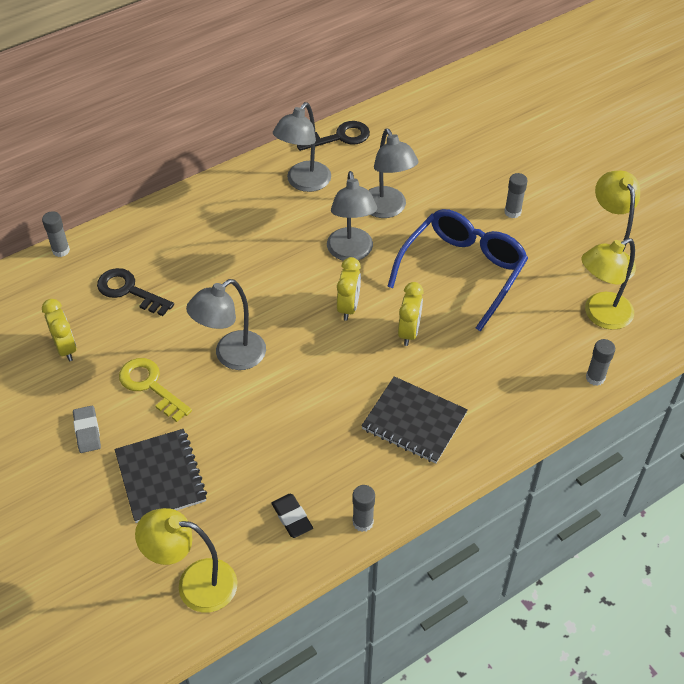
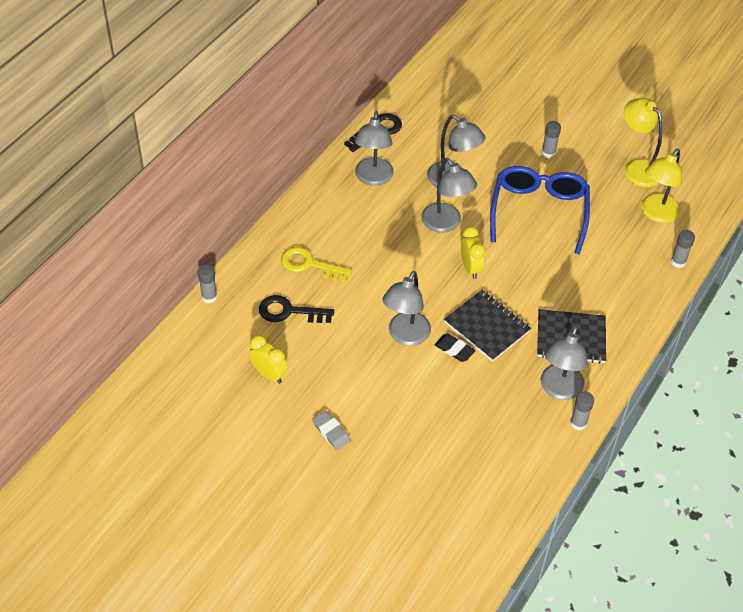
camera: 25 degrees left, 0 degrees up
(150, 386) = (357, 380): yellow key -> yellow key (309, 264)
(160, 477) = (411, 445): black notebook -> black notebook (487, 327)
(194, 583) = (486, 511): yellow lamp -> none
(292, 517) = (526, 438): black eraser -> black eraser (454, 349)
(364, 475) = (559, 390): none -> grey lamp
(409, 332) = (527, 272): yellow clock -> none

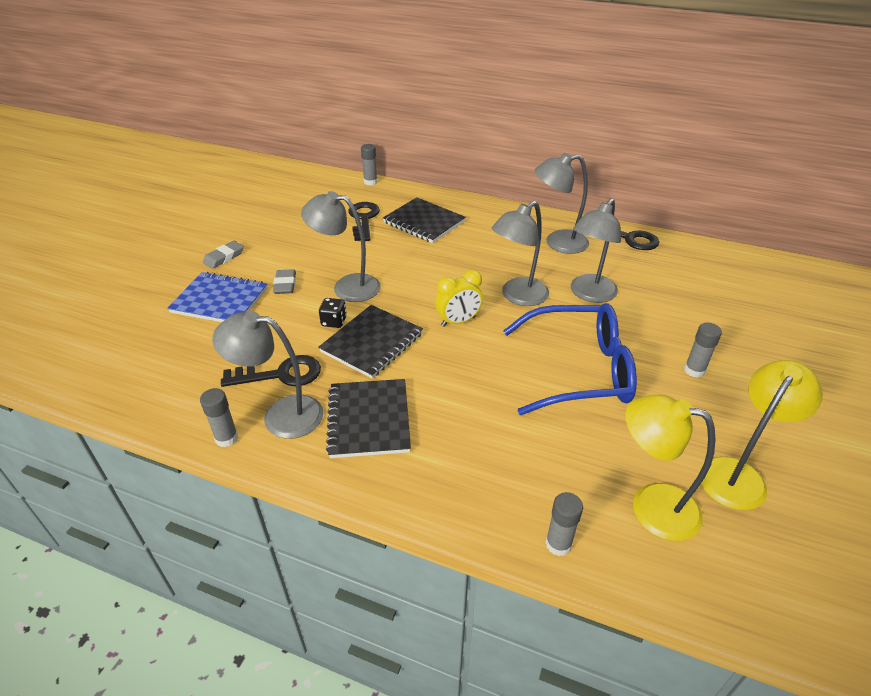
camera: 80 degrees right, 10 degrees down
(269, 374) = (289, 218): yellow clock -> none
(309, 264) = (424, 222): yellow key -> black notebook
(391, 382) = (285, 284): none -> grey eraser
(405, 433) = (220, 300): none -> blue notebook
(454, 349) = (334, 321): black eraser -> black dice
(515, 389) = (280, 374): none -> black key

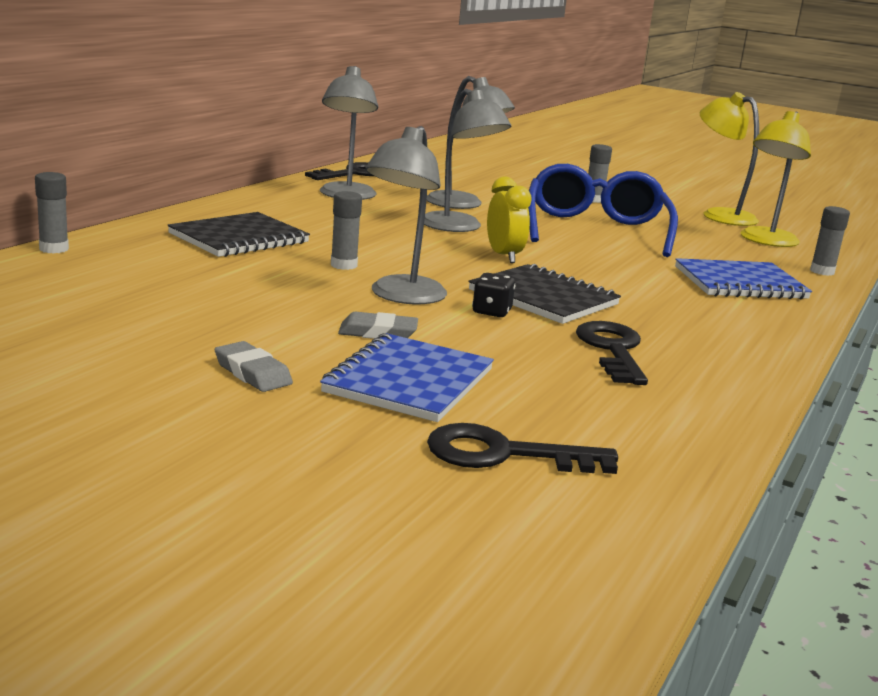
camera: 85 degrees left, 20 degrees down
(226, 438) = (748, 387): grey glue stick -> grey glue stick (344, 265)
(281, 415) = (694, 355): grey lamp -> none
(363, 219) = (195, 267): black key -> black key (504, 454)
(369, 419) = (690, 314): black notebook -> none
(471, 462) = (740, 283): none -> blue notebook

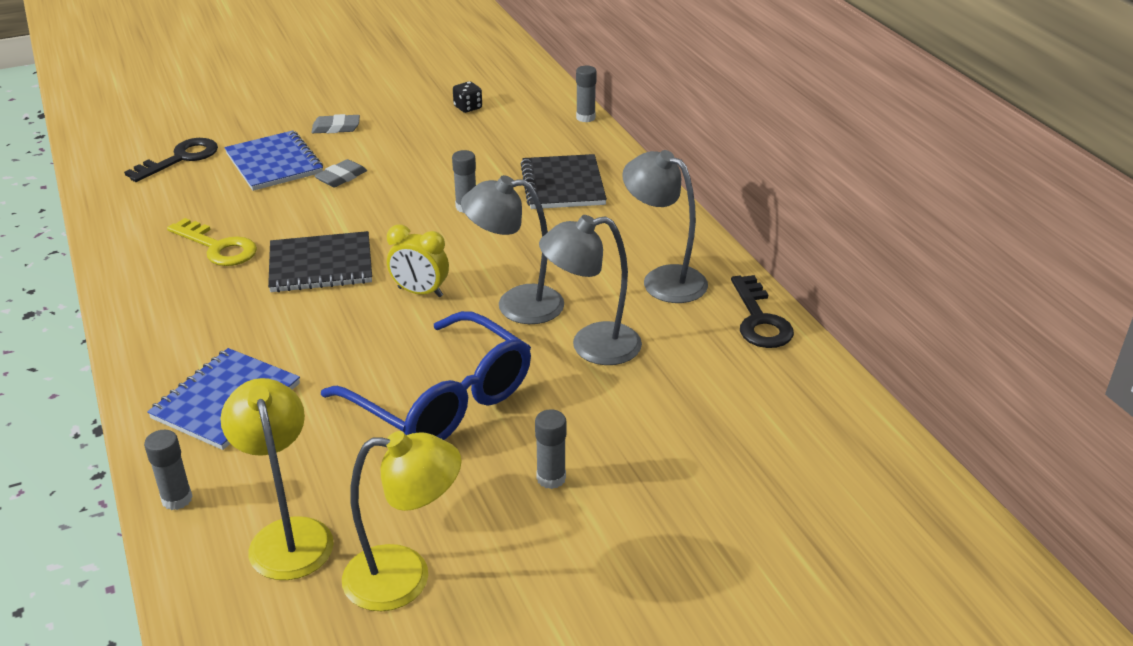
camera: 130 degrees right, 15 degrees up
(402, 297) = (385, 207): grey lamp -> none
(491, 312) = (323, 230): black dice -> black dice (468, 107)
(612, 350) = (218, 247): black key -> yellow key

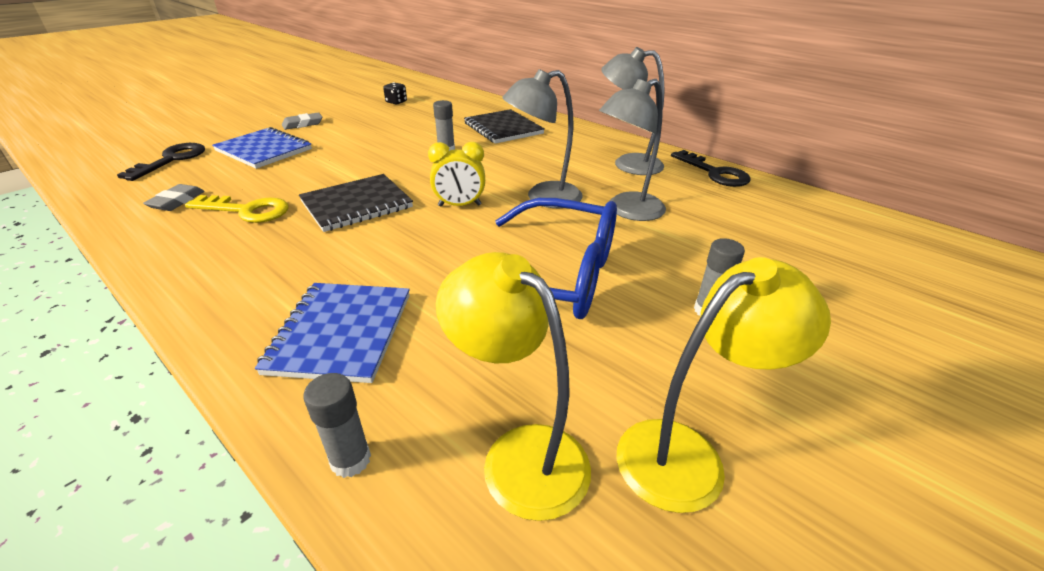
camera: 25 degrees left, 0 degrees up
(341, 177) = (330, 149): grey eraser -> grey eraser (177, 201)
(585, 117) = (482, 97): grey glue stick -> none

